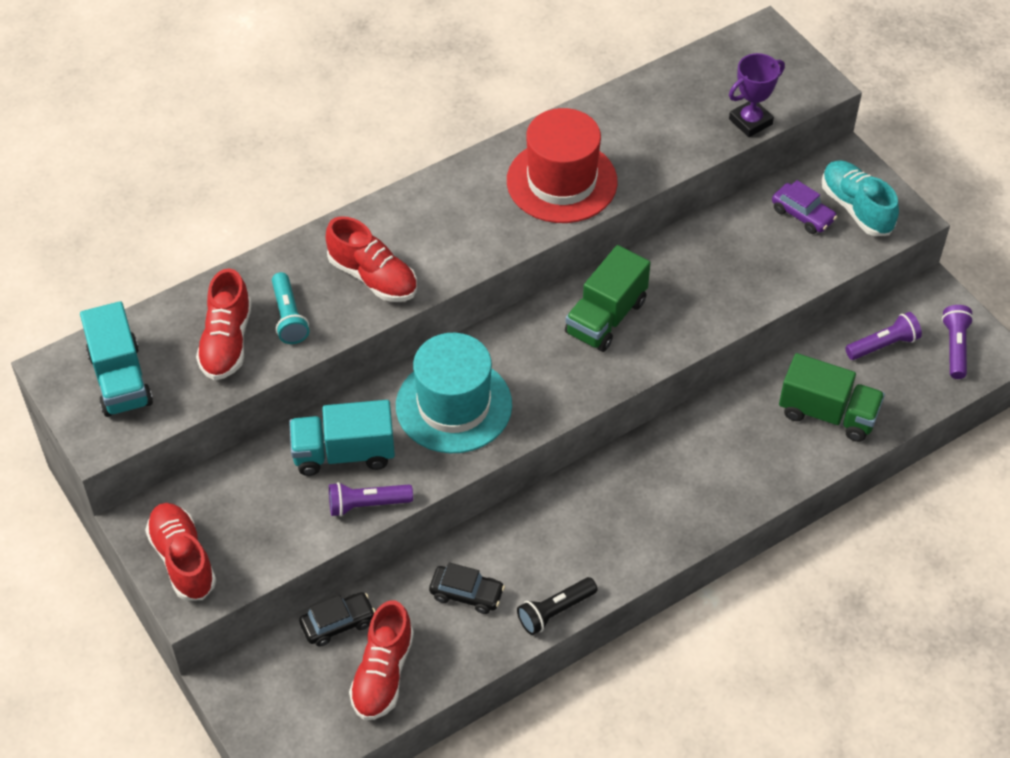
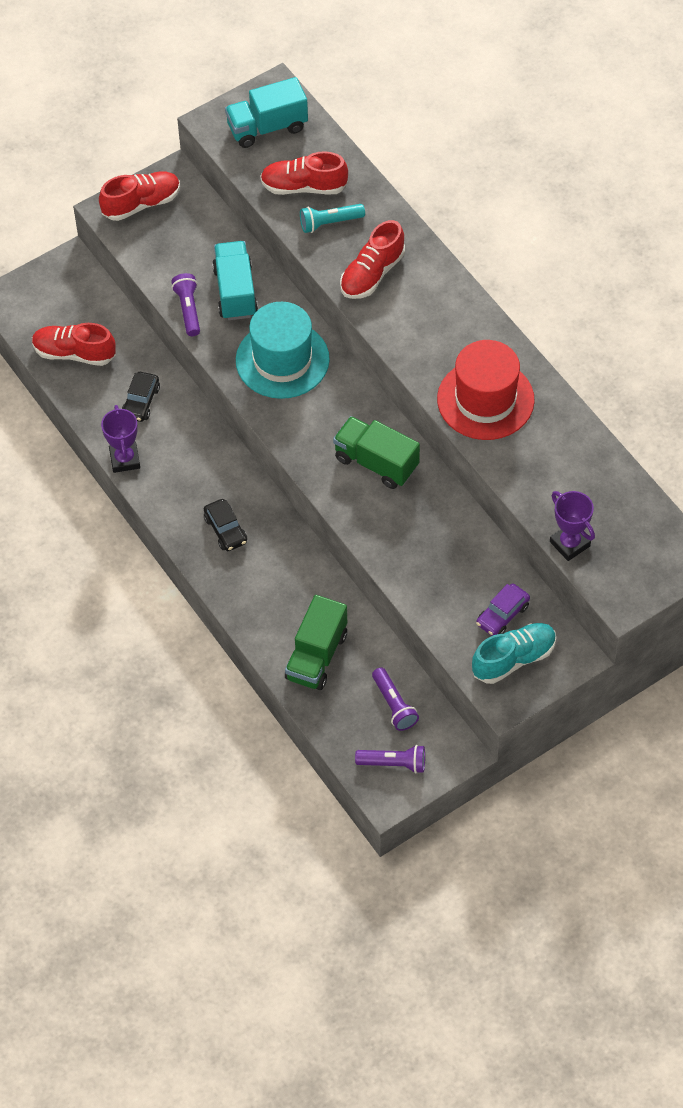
camera: 90 degrees right, 5 degrees up
(338, 623) = (117, 323): black car -> black car (225, 530)
(555, 611) = (124, 459): black flashlight -> purple trophy

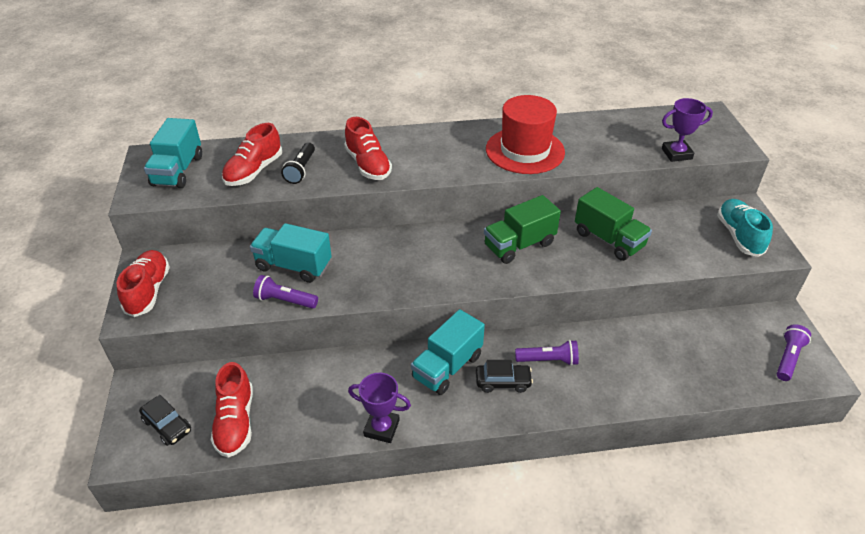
camera: 65 degrees left, 15 degrees down
(74, 353) = (235, 422): red shoe -> red shoe turned 45 degrees counterclockwise
(141, 402) = (328, 391): black car -> black car (167, 425)
(219, 479) = (447, 367): none -> turquoise truck
(282, 360) = (383, 262): turquoise hat -> none
(316, 656) = (663, 368): green truck -> green truck (609, 240)
(329, 223) = (301, 170): turquoise flashlight -> black flashlight
(394, 705) = (728, 337): purple flashlight -> purple flashlight (548, 360)
(502, 615) = (695, 228): purple car -> none

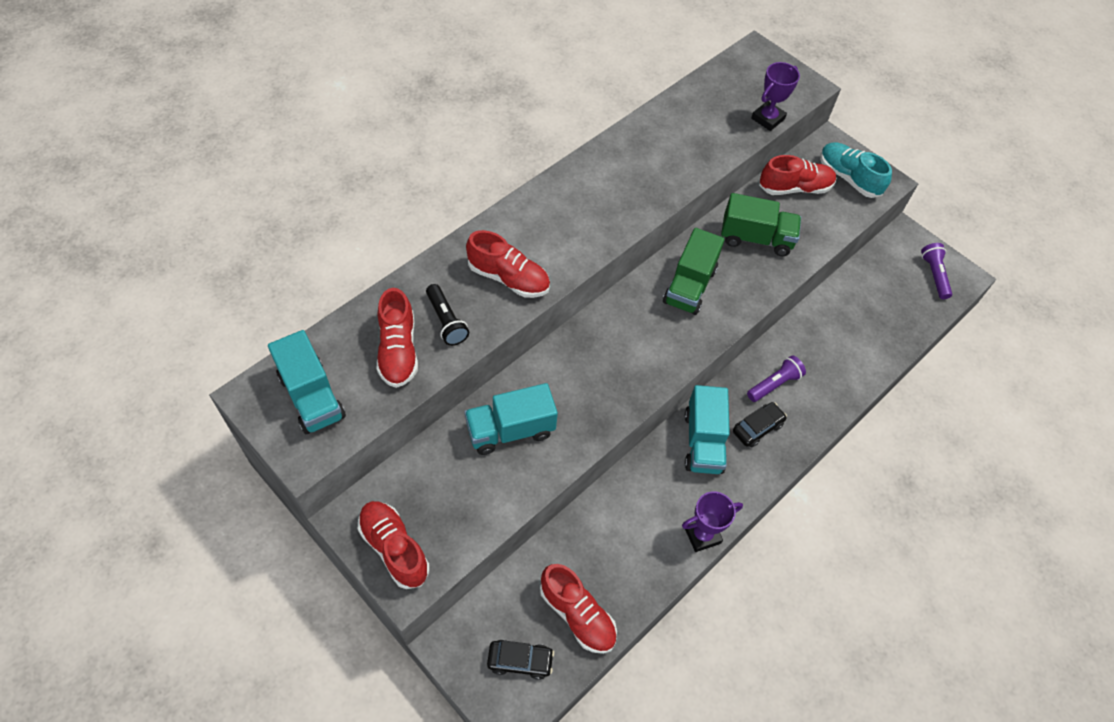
camera: 40 degrees left, 15 degrees up
(285, 300) = (540, 473): purple flashlight -> none
(525, 150) = (639, 181): red hat -> none
(678, 223) = (795, 188): none -> red shoe

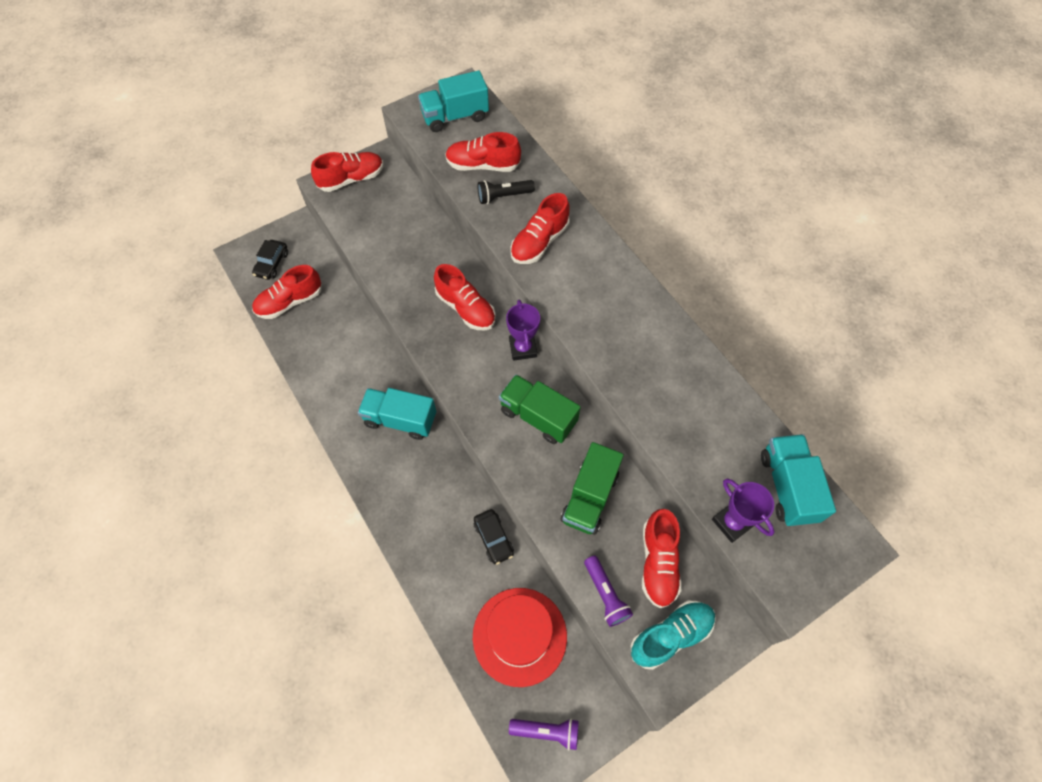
camera: 105 degrees right, 5 degrees up
(510, 430) = (422, 254): turquoise truck -> turquoise truck (787, 487)
(578, 370) = (466, 308): none -> red shoe
(702, 535) = (320, 398): purple trophy -> purple trophy (523, 348)
(757, 428) = (402, 469): black car -> black car (493, 538)
(774, 384) = (442, 498): purple flashlight -> purple flashlight (605, 594)
(872, 302) = (519, 636): none -> red hat

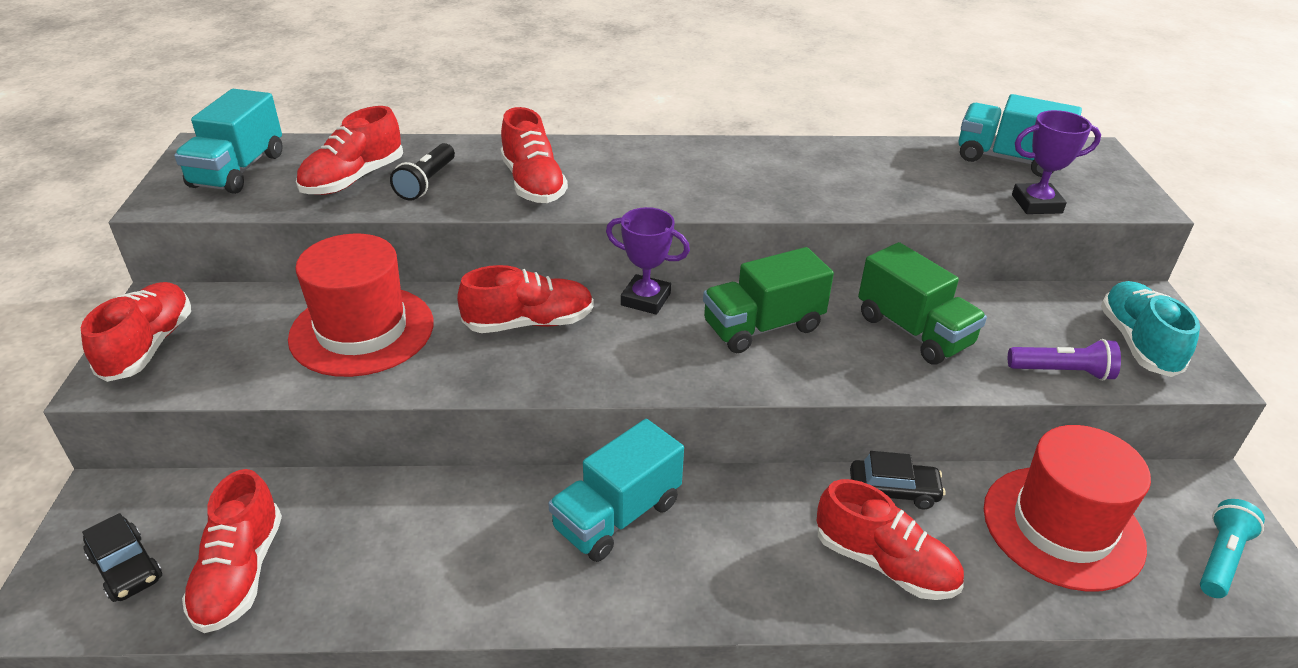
camera: 60 degrees left, 25 degrees down
(413, 245) = (362, 330): none -> red hat
(546, 731) = (1220, 558): purple flashlight -> turquoise flashlight
(658, 563) = (1034, 315): red shoe -> red shoe (884, 563)

